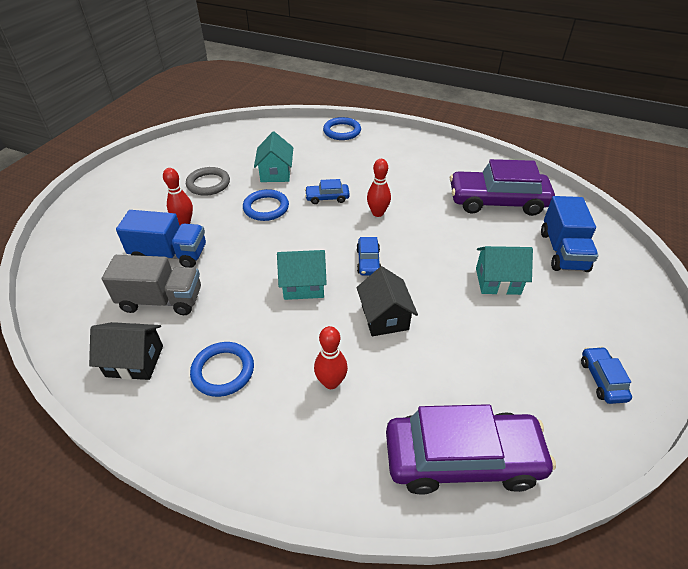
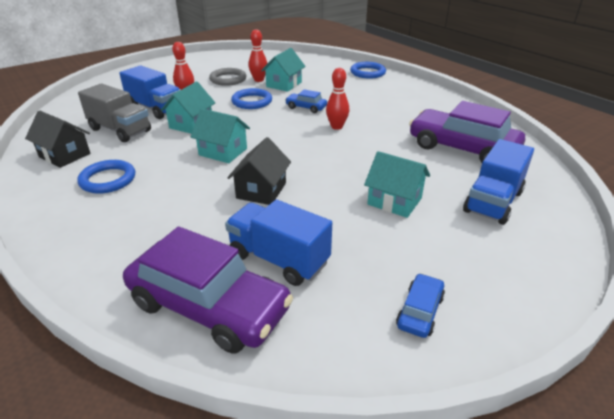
camera: 30 degrees right, 10 degrees down
(234, 262) = (191, 124): none -> turquoise house
(331, 382) = (170, 214): red bowling pin -> red bowling pin (259, 80)
(368, 261) = (291, 153): blue car -> none
(468, 384) = (278, 259): none -> blue truck

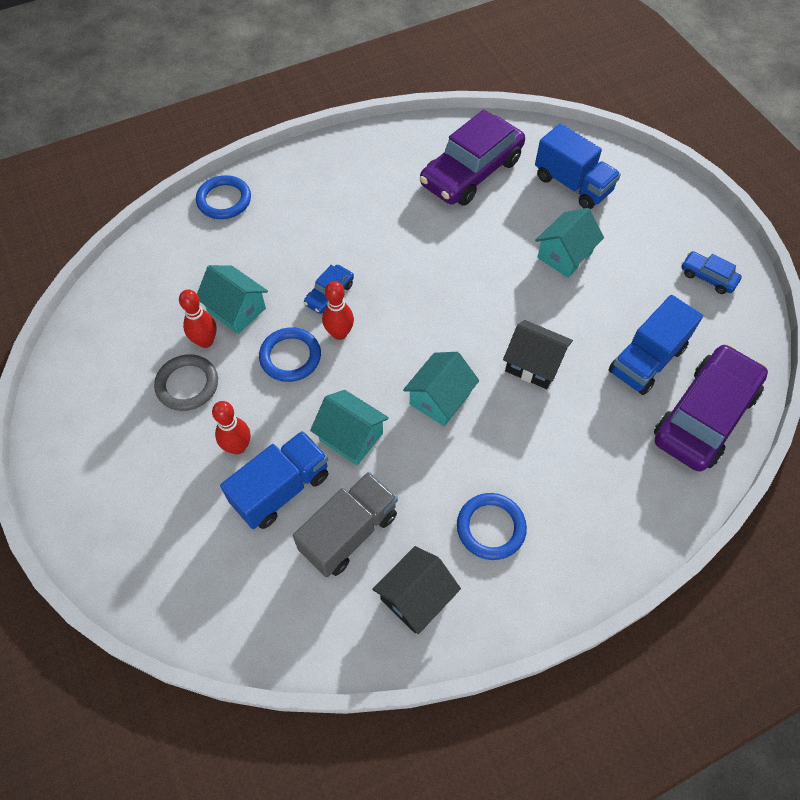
camera: 80 degrees left, 25 degrees up
(337, 127) = (396, 271): red bowling pin -> red bowling pin (339, 333)

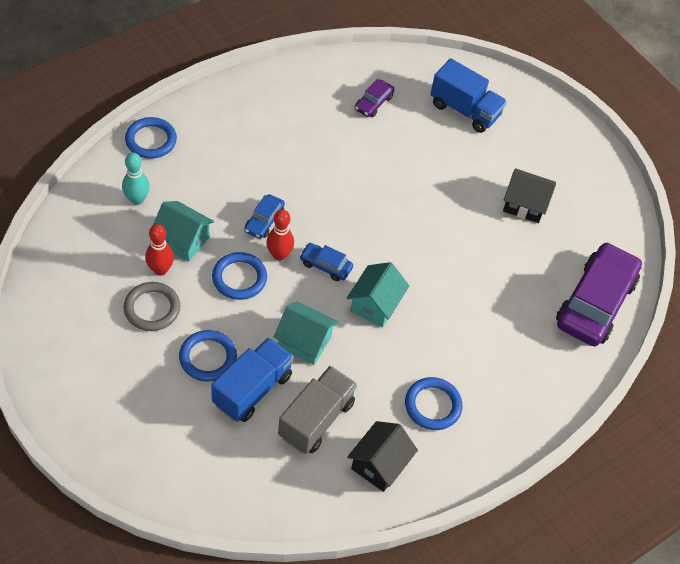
camera: 15 degrees left, 5 degrees down
(196, 262) = (137, 200): none -> turquoise bowling pin
(238, 447) = (208, 358): red bowling pin -> blue ring
(471, 172) = (373, 103): purple car -> purple car, size x0.45
(533, 364) = (450, 270): black house -> black house (524, 205)
(564, 255) = (465, 174): turquoise house -> none
(646, 360) = (544, 260): blue truck -> none
(708, 277) = (588, 186): blue car -> blue car (325, 265)

